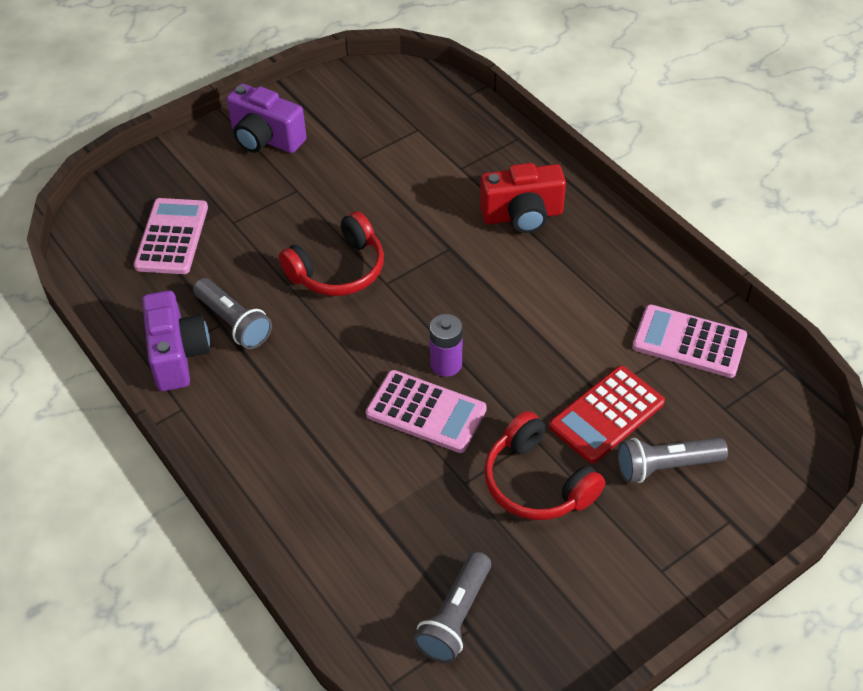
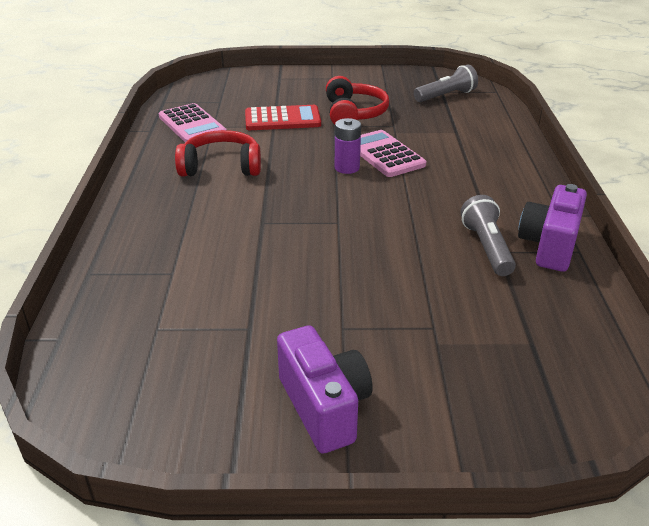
camera: 145 degrees left, 15 degrees down
(172, 237) = (509, 342): pink calculator -> none
(338, 270) = (367, 245): red headphones -> red headphones (221, 166)
(522, 215) = (180, 218): red camera -> none
(665, 466) = (281, 97): grey flashlight -> none

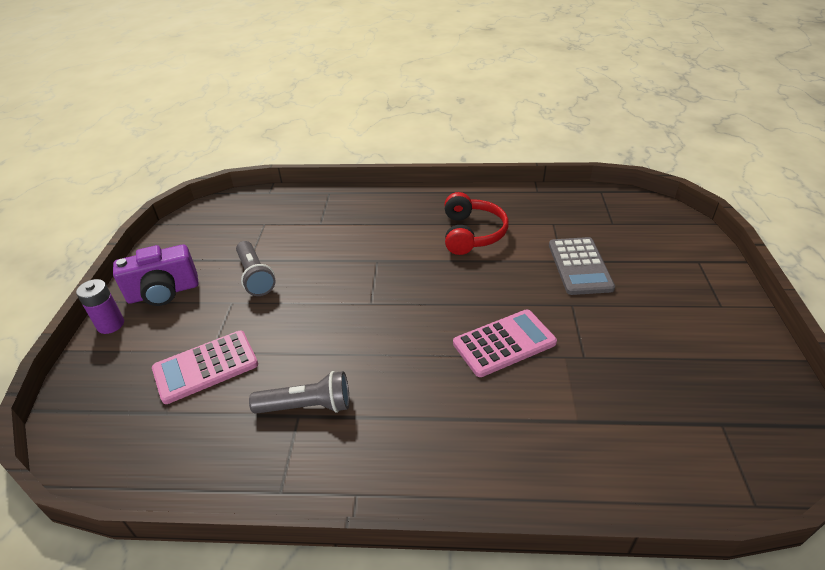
camera: 95 degrees right, 5 degrees up
(192, 125) = (553, 211): pink calculator -> pink calculator (206, 367)
(282, 119) = (579, 266): red calculator -> grey calculator
(347, 168) = (472, 312): purple battery -> purple battery (110, 324)
(354, 113) = (611, 322): red headphones -> none
(446, 96) = (706, 427): grey flashlight -> grey flashlight (255, 276)
(549, 246) = (296, 464): purple camera -> none

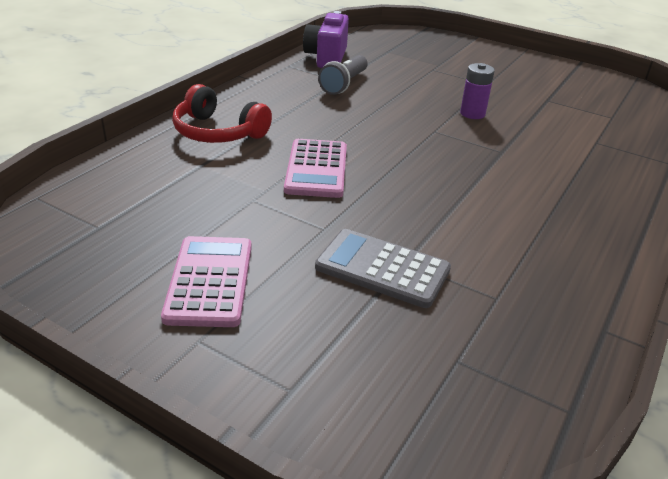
camera: 115 degrees right, 5 degrees down
(110, 324) = (494, 49): purple battery -> purple battery (472, 114)
(163, 292) = (521, 66): purple camera -> purple camera (327, 57)
(206, 367) = (418, 65): pink calculator -> pink calculator (209, 281)
(255, 276) = (517, 97): grey flashlight -> none
(472, 233) = (515, 222): red headphones -> red headphones (218, 132)

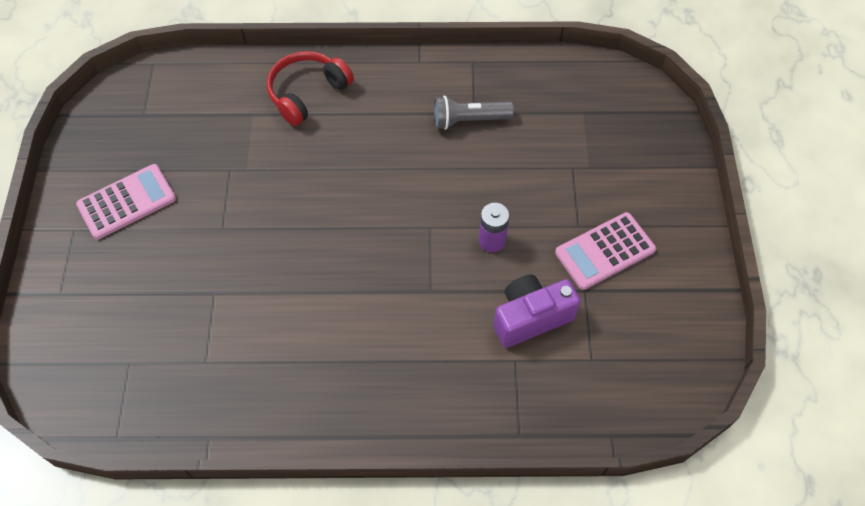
camera: 60 degrees right, 25 degrees up
(218, 132) = (307, 93): red headphones -> red headphones turned 45 degrees clockwise
(316, 169) = (299, 182): pink calculator -> pink calculator (605, 251)
(327, 57) = (518, 77): purple camera -> purple camera (530, 318)
(382, 269) = (197, 283): grey calculator -> none

